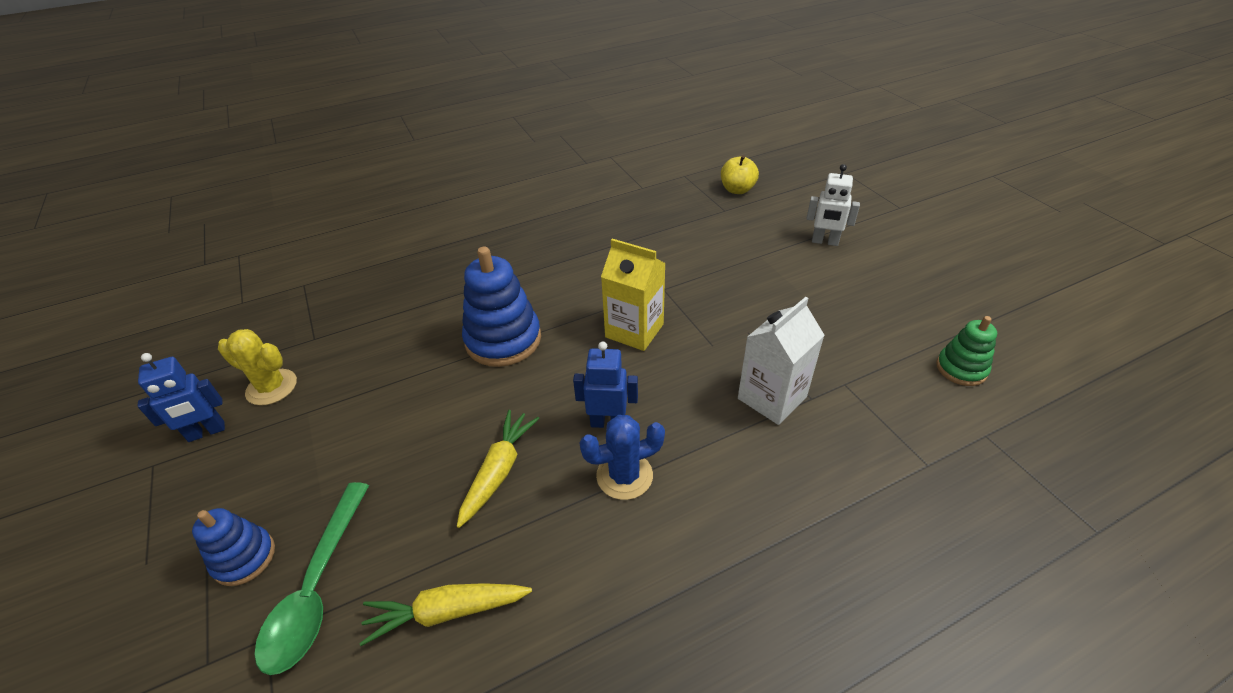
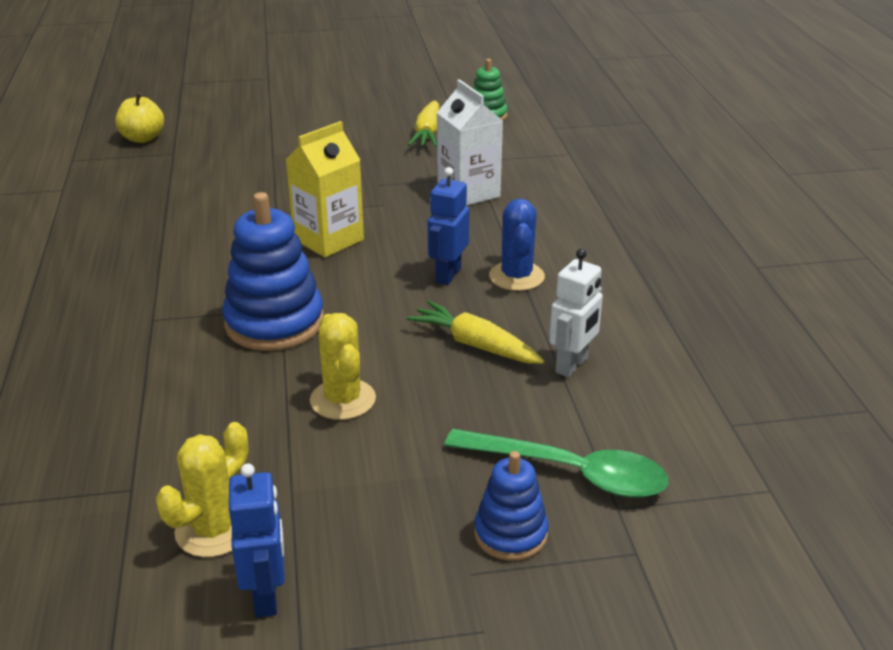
camera: 75 degrees left, 10 degrees down
(410, 407) = (343, 400): none -> yellow cactus
(446, 612) = (623, 388): yellow carrot -> yellow carrot (427, 133)
(825, 242) = (283, 120): white robot -> white robot (572, 365)

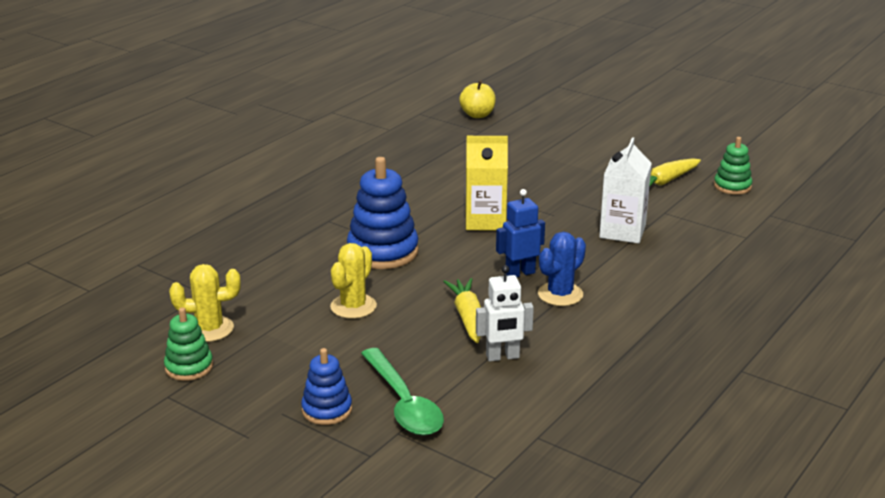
camera: 45 degrees right, 5 degrees down
(266, 596) = (189, 367): blue robot -> green stacking toy

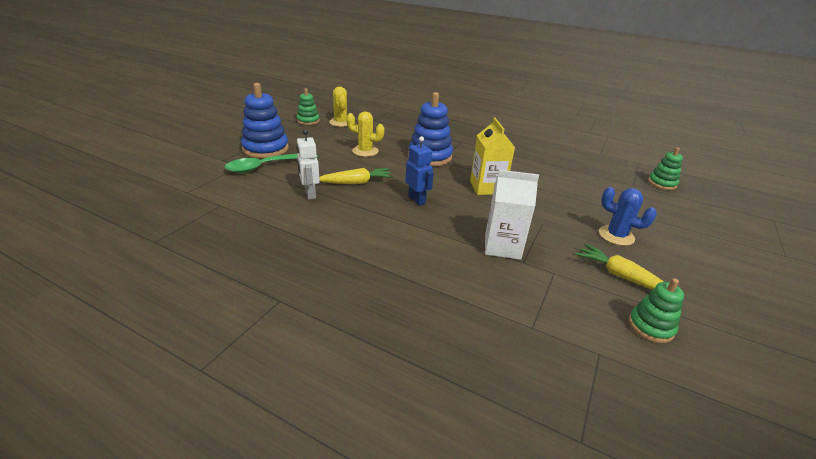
camera: 80 degrees right, 5 degrees up
(327, 410) = (265, 149): blue stacking toy -> blue stacking toy, size x1.74
(477, 115) = (662, 183): yellow apple -> green stacking toy
(560, 294) = (391, 215): blue cactus -> blue cactus (616, 236)

